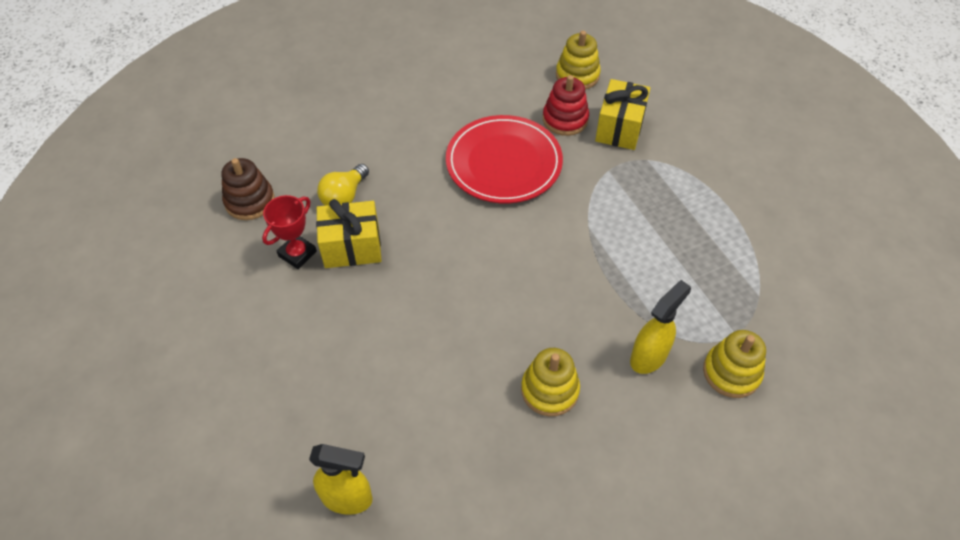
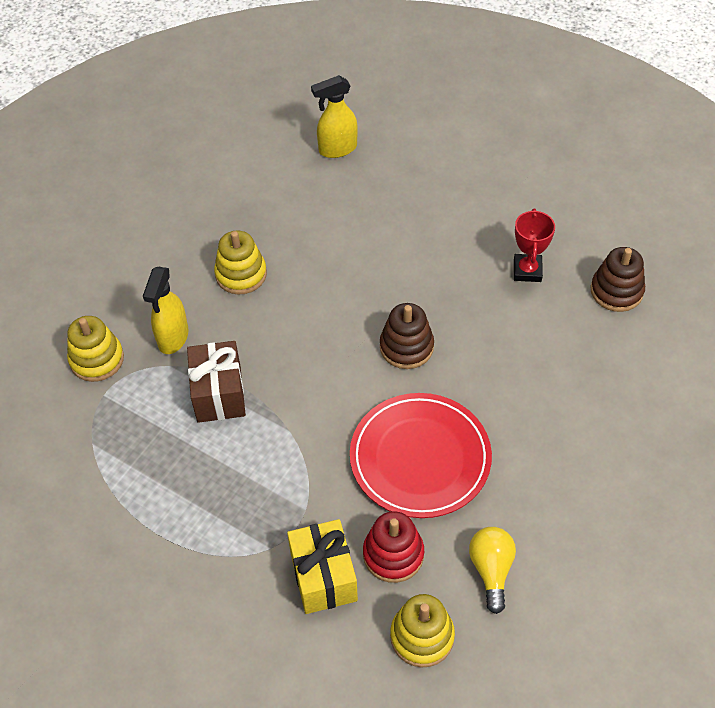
camera: 150 degrees right, 0 degrees up
(344, 196) = (540, 339): yellow light bulb -> yellow light bulb (491, 570)
(352, 247) = (488, 299): yellow gift -> none
(450, 243) = (406, 347): none -> brown stacking toy
(630, 283) = (219, 394): none -> brown gift

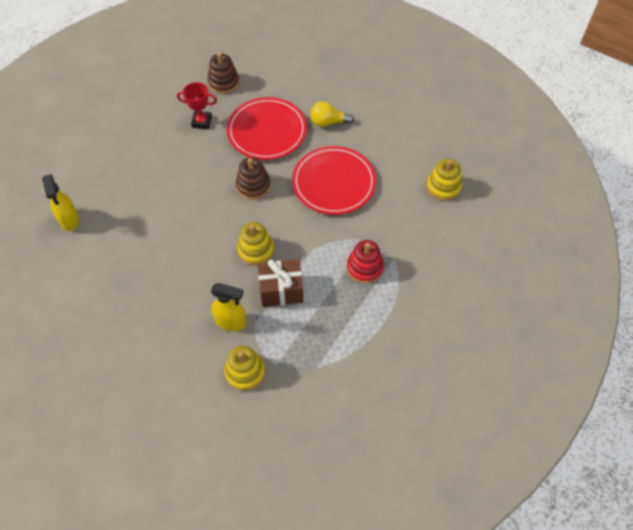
camera: 90 degrees left, 5 degrees up
(241, 274) = (179, 280): yellow stacking toy -> yellow stacking toy (256, 250)
(323, 577) = (410, 232): yellow gift -> none
(393, 554) = (396, 198): red stacking toy -> red stacking toy (364, 268)
(491, 570) = (404, 155): yellow light bulb -> yellow light bulb (328, 122)
(519, 358) = (267, 131): none -> red plate

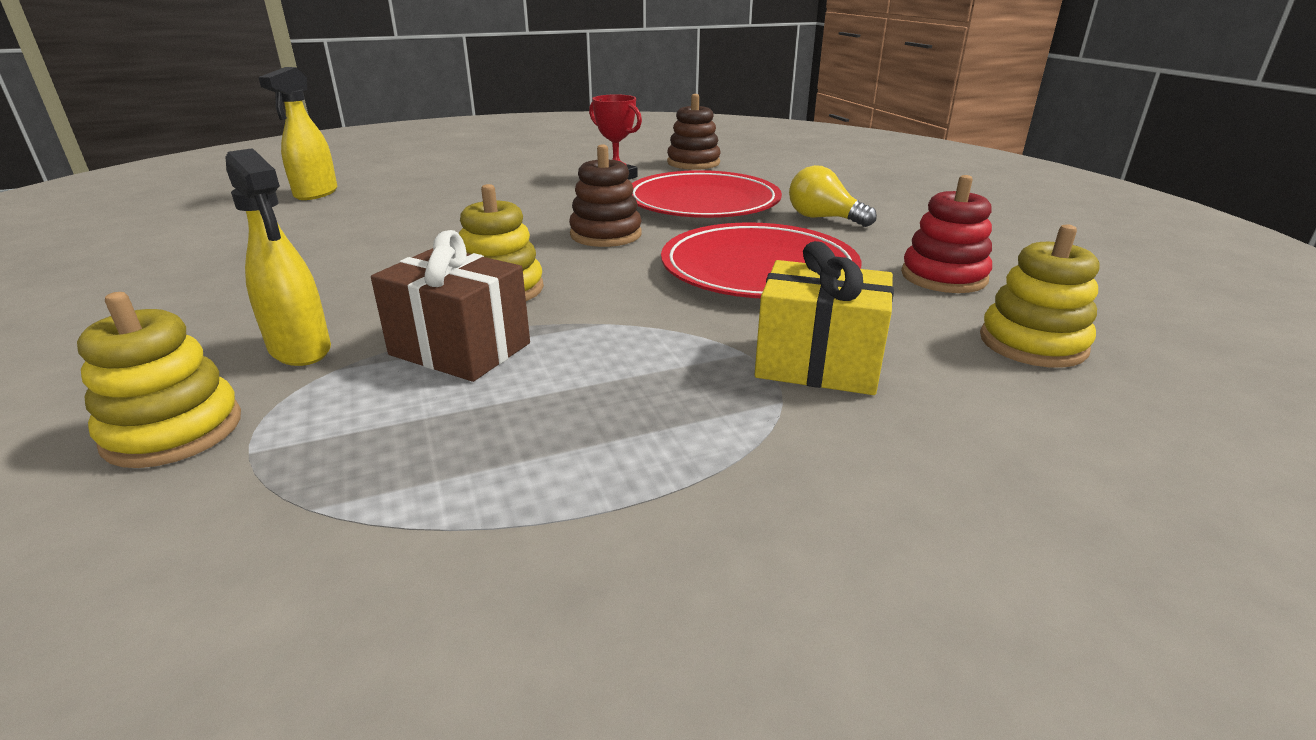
camera: 35 degrees right, 30 degrees down
(364, 268) = (689, 388): red stacking toy -> red stacking toy (943, 277)
(391, 234) = (818, 364): none -> yellow gift

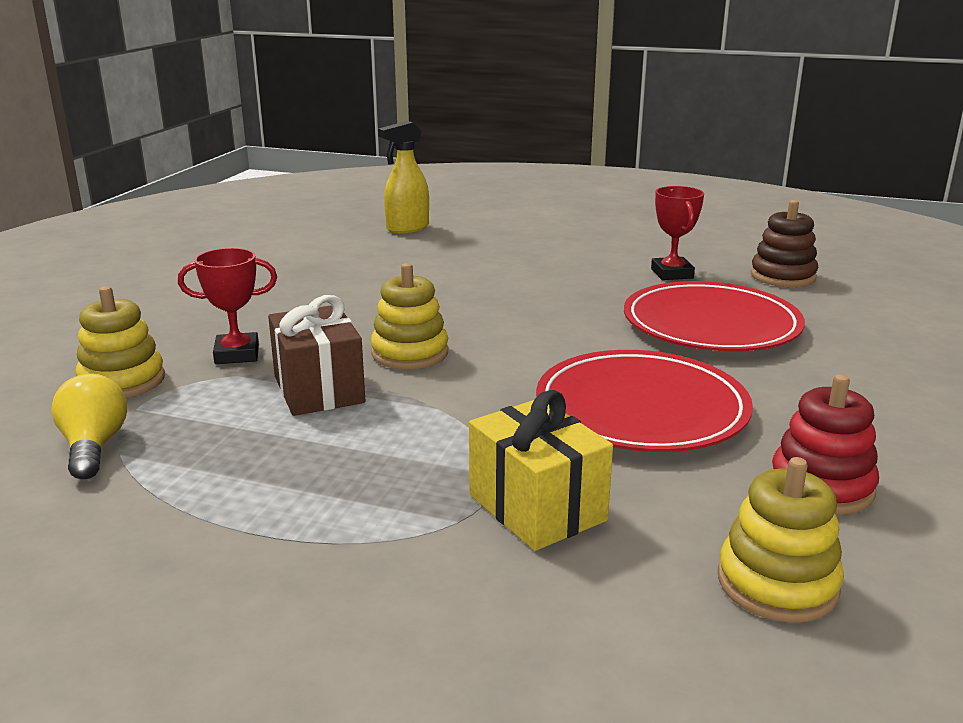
camera: 40 degrees right, 5 degrees down
(300, 350) = (237, 354): yellow spray bottle -> red trophy
(606, 235) = (563, 331): brown stacking toy -> none
(823, 218) = (811, 380): yellow light bulb -> yellow light bulb (94, 447)

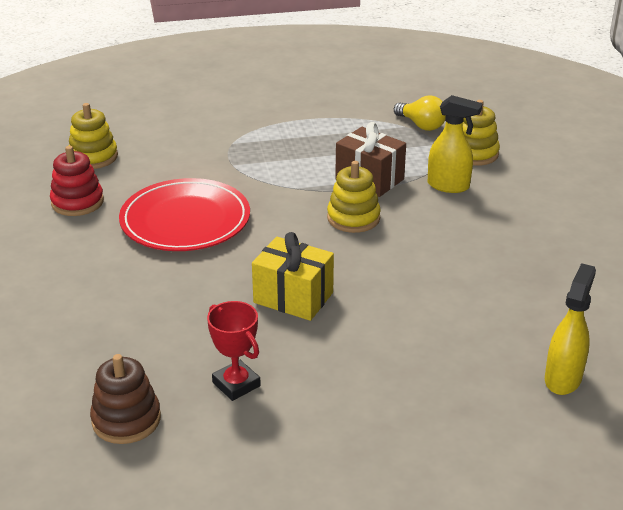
camera: 150 degrees right, 10 degrees up
(237, 354) = (449, 186): red trophy -> yellow spray bottle
(537, 508) = (203, 156): yellow gift -> yellow gift (293, 297)
(711, 324) = (172, 314): red plate -> none

